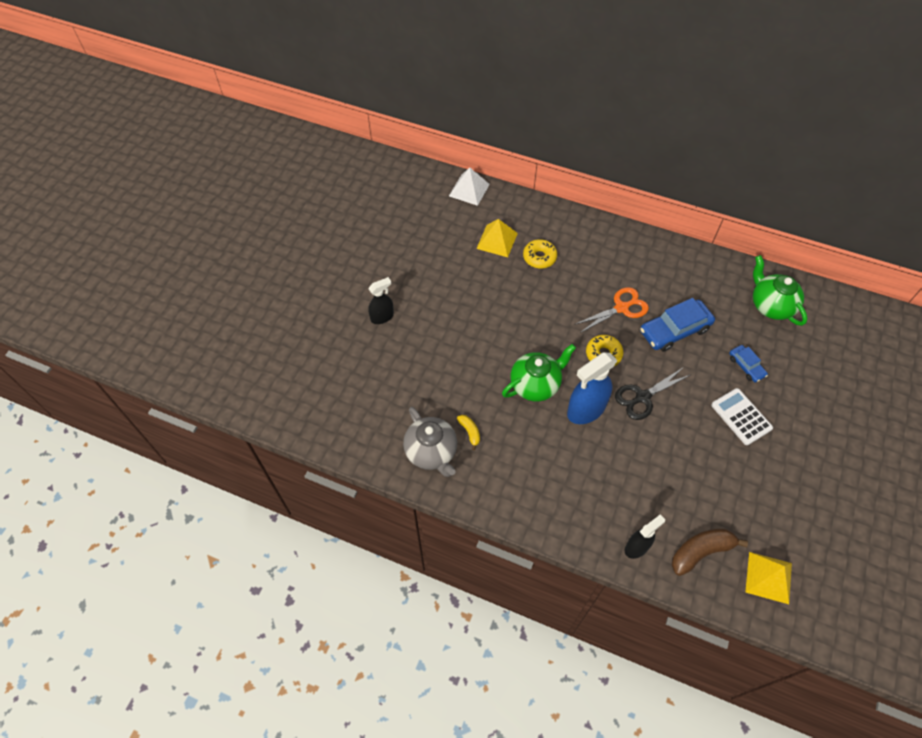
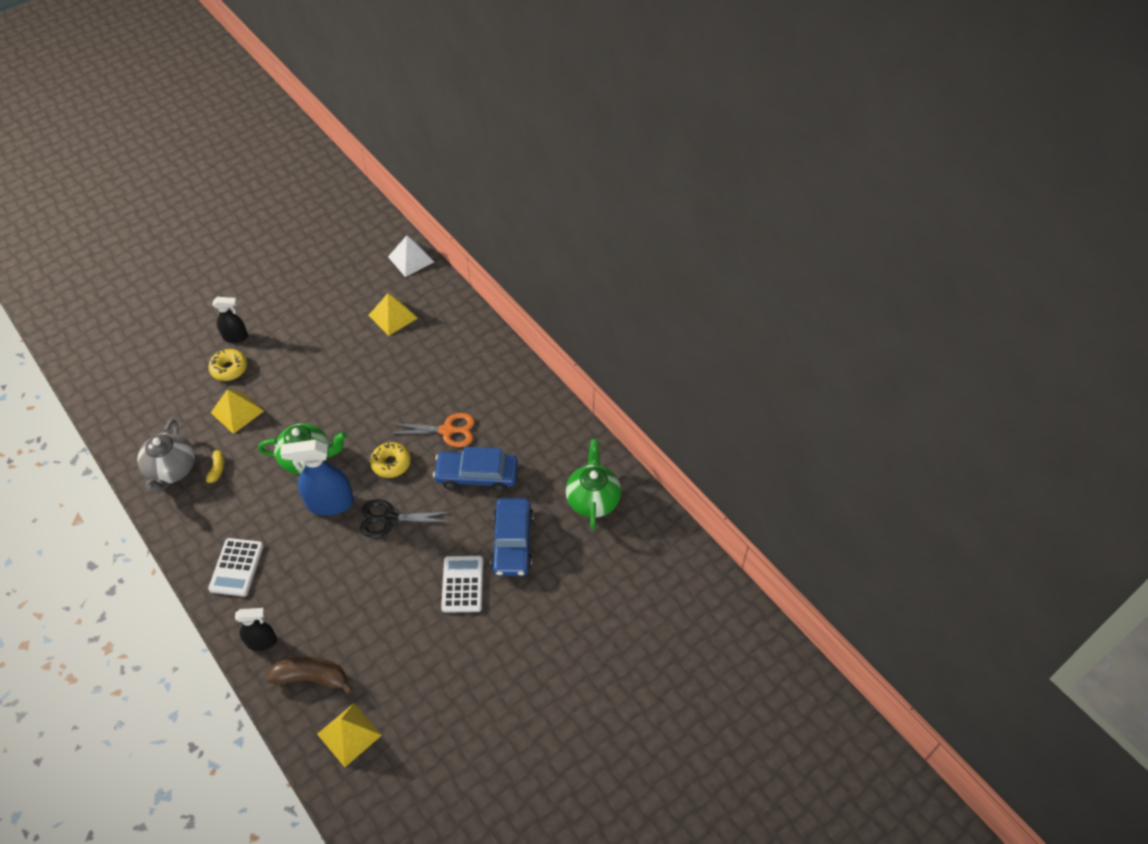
camera: 30 degrees right, 5 degrees down
(441, 376) = (237, 411): none -> yellow pyramid
(539, 257) = (416, 349): yellow donut -> yellow donut (229, 369)
(561, 500) = (236, 567): none -> white calculator
(746, 366) = (512, 542): blue car -> blue car, size x1.83

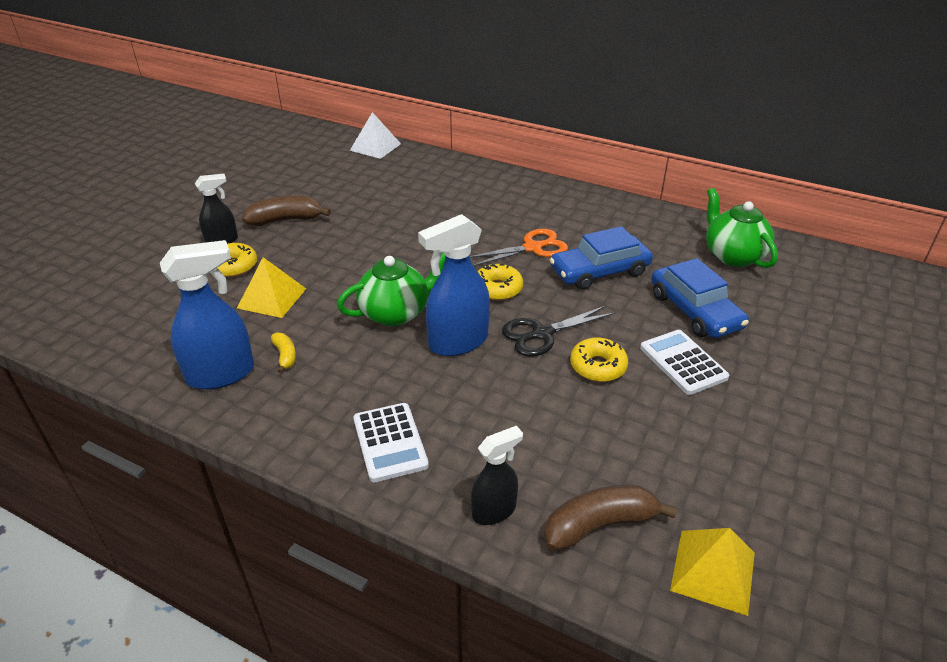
camera: 25 degrees left, 15 degrees down
(172, 470) = (221, 374): grey teapot -> blue spray bottle
(291, 330) = (286, 220): none -> brown banana
(393, 316) = (392, 185): yellow pyramid -> none
(403, 563) = (598, 366): none -> yellow donut

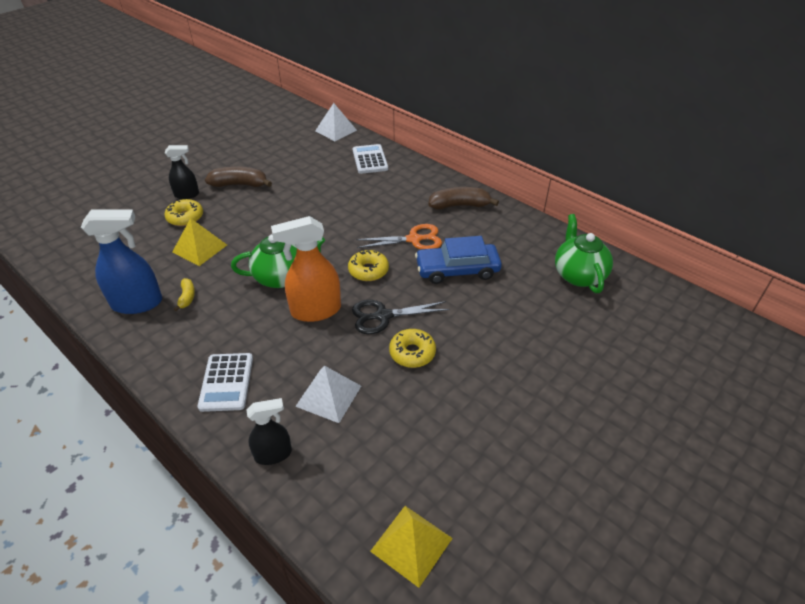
camera: 15 degrees right, 5 degrees up
(458, 342) = (315, 311): blue spray bottle -> orange spray bottle
(525, 432) = (328, 396): none -> white pyramid
(600, 525) = (345, 485): brown banana -> brown banana (460, 205)
(683, 362) = (483, 363): white calculator -> white calculator (370, 160)
(695, 311) = (518, 319): blue car -> none

